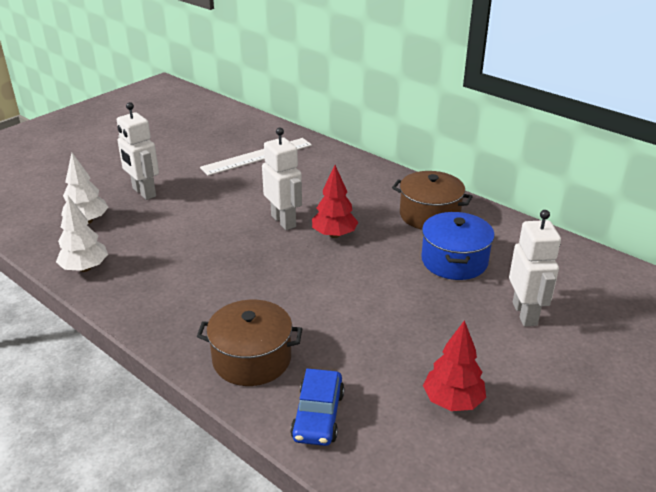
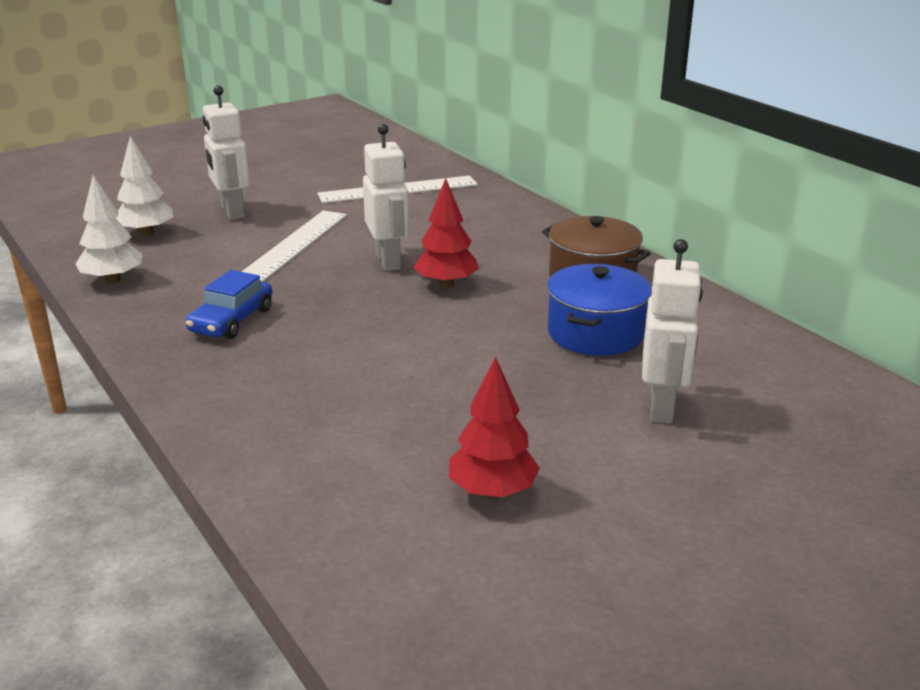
camera: 15 degrees right, 5 degrees down
(206, 217) = (292, 246): none -> white ruler
(252, 359) = (253, 401): brown pot -> none
(318, 415) = (299, 476): blue car -> blue car (232, 320)

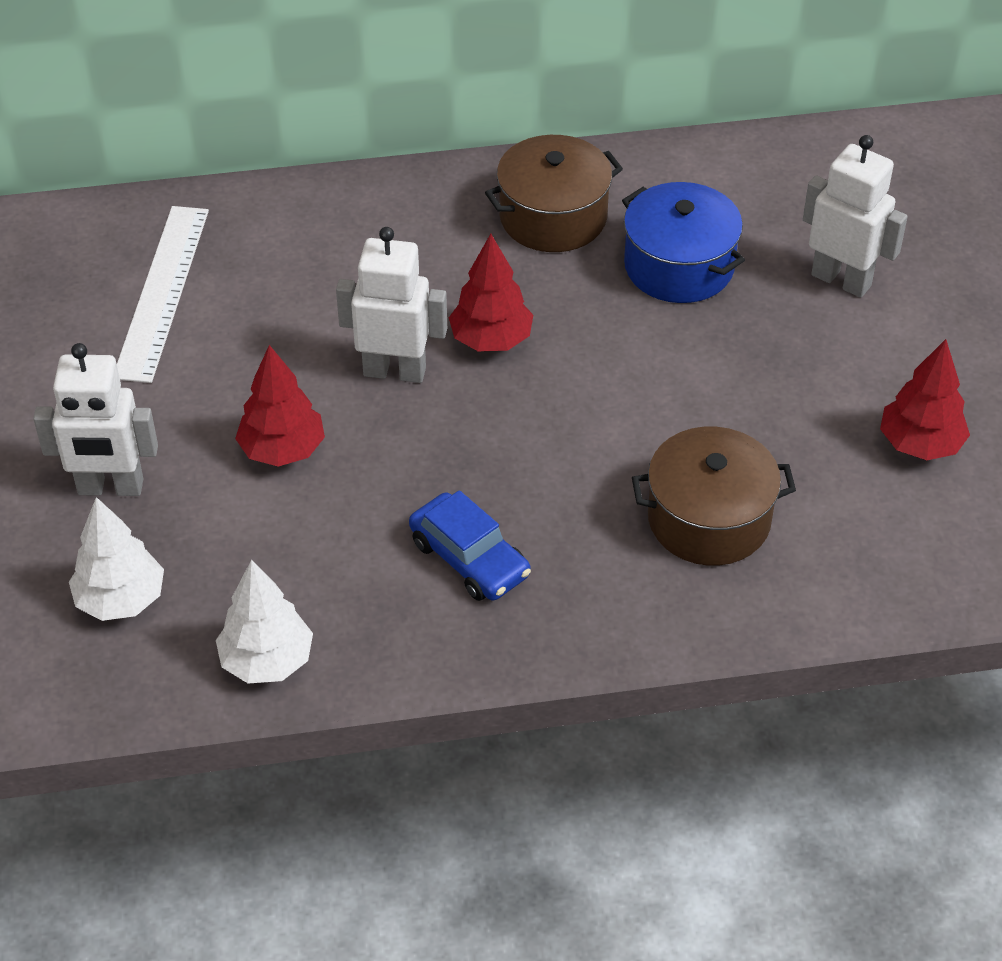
camera: 65 degrees left, 20 degrees up
(292, 246) = (282, 450): white ruler -> red tree
(326, 402) = (709, 519): none -> brown pot

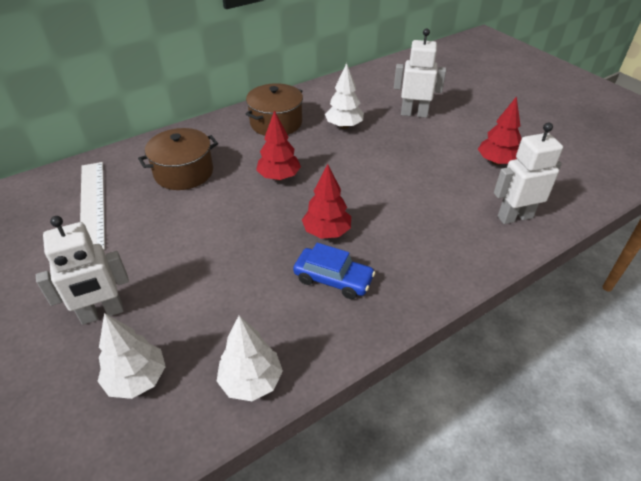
camera: 25 degrees left, 5 degrees down
(282, 450) = (198, 259): red tree -> red tree (326, 232)
(395, 371) = (239, 204): white robot -> white robot (514, 217)
(679, 266) = (344, 126): blue pot -> white tree
(709, 519) = (435, 220): brown pot -> brown pot (184, 172)

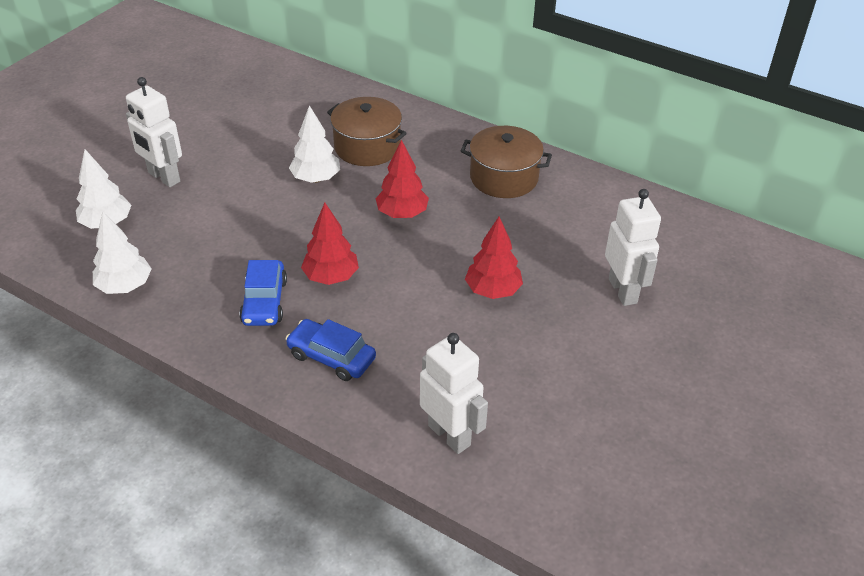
camera: 65 degrees right, 0 degrees up
(92, 204) = (287, 114): white ruler -> none
(344, 126) = (540, 234): white tree -> white tree (316, 179)
(417, 255) = (331, 357): none -> blue car
(496, 162) = (563, 399): red tree -> red tree (492, 290)

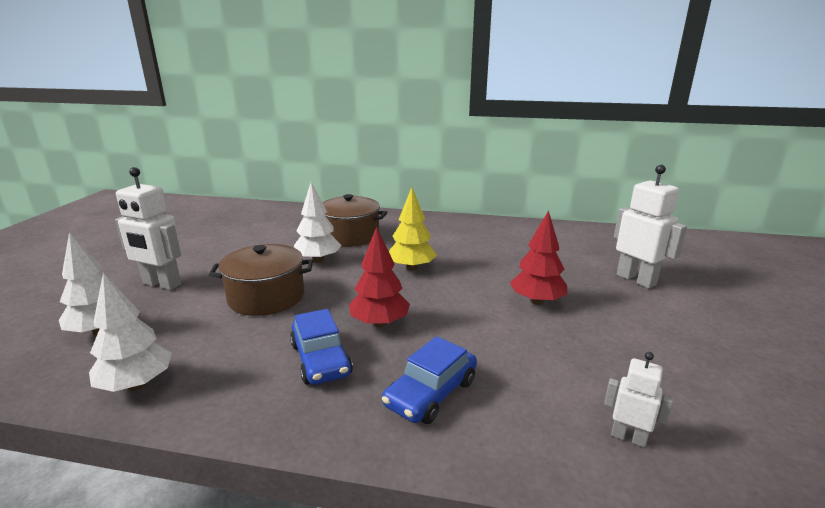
camera: 20 degrees left, 20 degrees down
(331, 357) = (431, 393): blue car -> blue car turned 60 degrees counterclockwise
(402, 214) = (411, 268): red tree -> yellow tree
(450, 435) = (628, 437): white robot -> white robot, size x0.54
(504, 177) = (473, 234): brown pot -> brown pot (266, 297)

